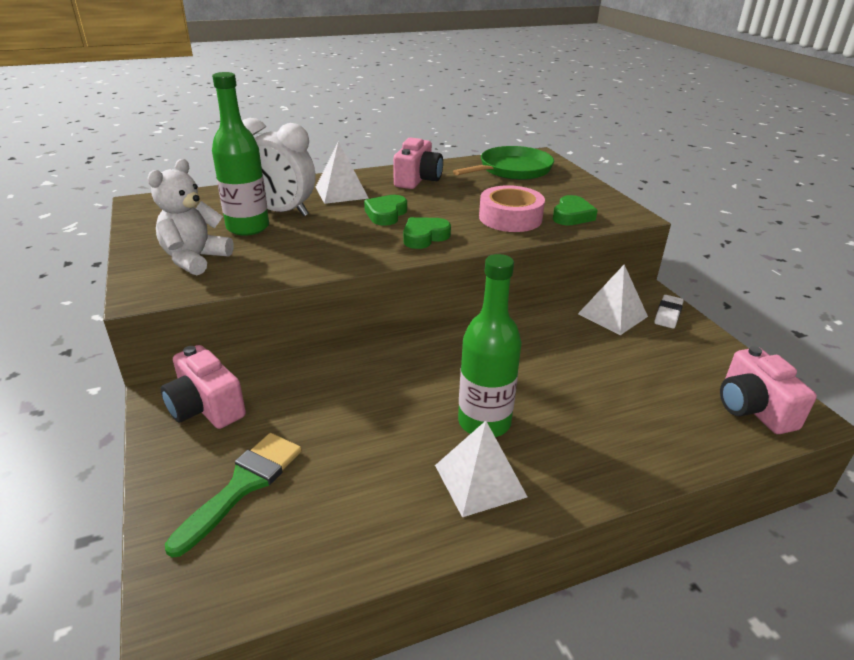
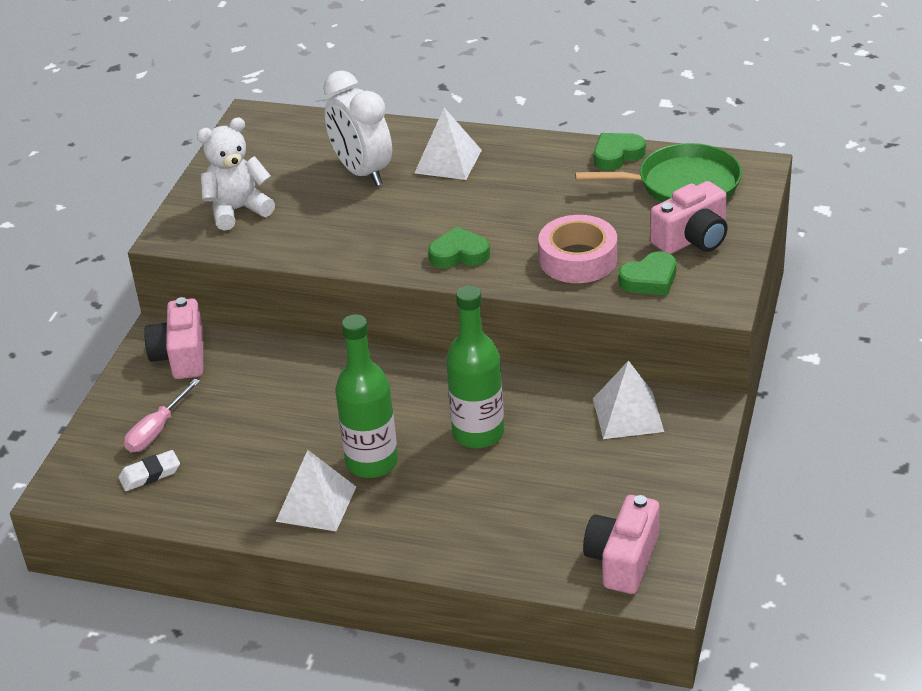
camera: 40 degrees right, 5 degrees up
(243, 485) = (157, 430): green brush -> pink screwdriver
(248, 227) = (313, 184): green bottle -> green bottle (478, 433)
(386, 214) = (457, 210): green heart -> green heart (617, 155)
(417, 180) = (550, 166): pink camera -> pink camera (692, 239)
(668, 314) = (689, 439): white eraser -> white eraser (150, 474)

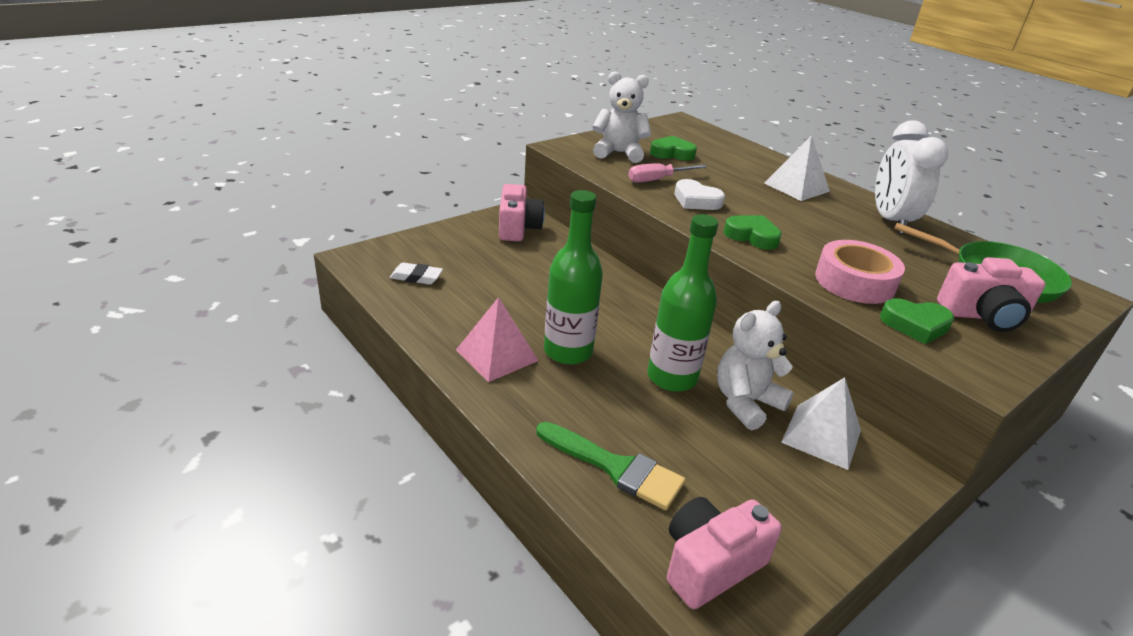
camera: 30 degrees right, 5 degrees down
(157, 430) = (453, 257): pink screwdriver -> pink screwdriver (657, 180)
(181, 356) = (518, 228): pink camera -> pink camera turned 150 degrees clockwise
(316, 503) = (497, 355): white pyramid -> pink pyramid
(362, 172) = (725, 169): white clock -> white clock (890, 221)
(373, 236) = (696, 200): none -> white heart
(503, 535) = (616, 468): none -> green brush
(553, 421) = (745, 403): none -> white teddy bear
(617, 155) = (946, 236): green heart -> green heart (672, 153)

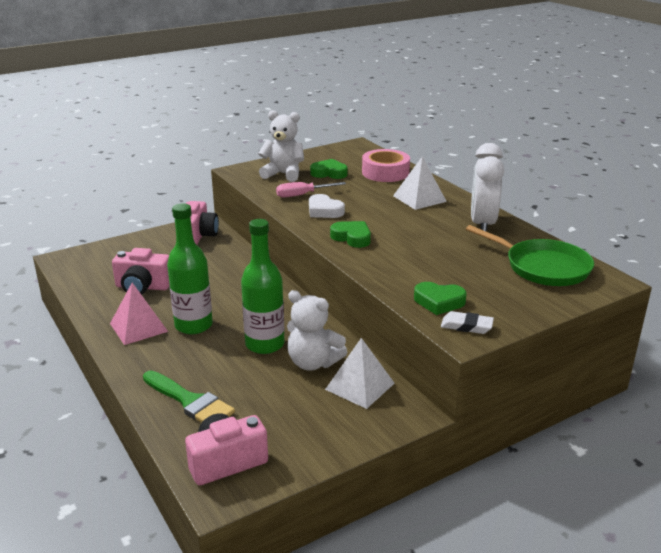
camera: 10 degrees right, 5 degrees down
(416, 277) = (102, 273): white eraser -> white eraser (466, 326)
(745, 403) = (313, 362): white teddy bear -> white teddy bear turned 120 degrees counterclockwise
(854, 282) = (413, 271): pink tape -> pink tape (385, 172)
(983, 316) = (502, 296): pink camera -> pink camera (142, 287)

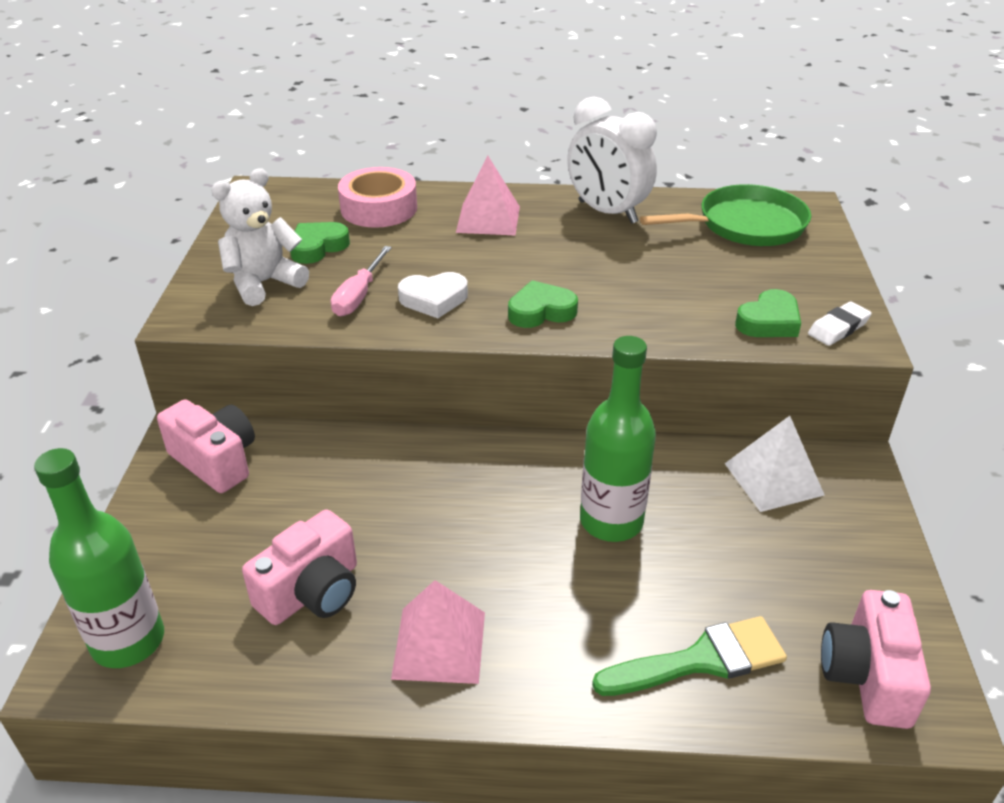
camera: 55 degrees left, 10 degrees up
(193, 325) = (494, 575): green bottle -> green bottle (128, 641)
(313, 362) = (692, 495): white teddy bear -> none
(419, 198) = (488, 219): white pyramid -> pink pyramid

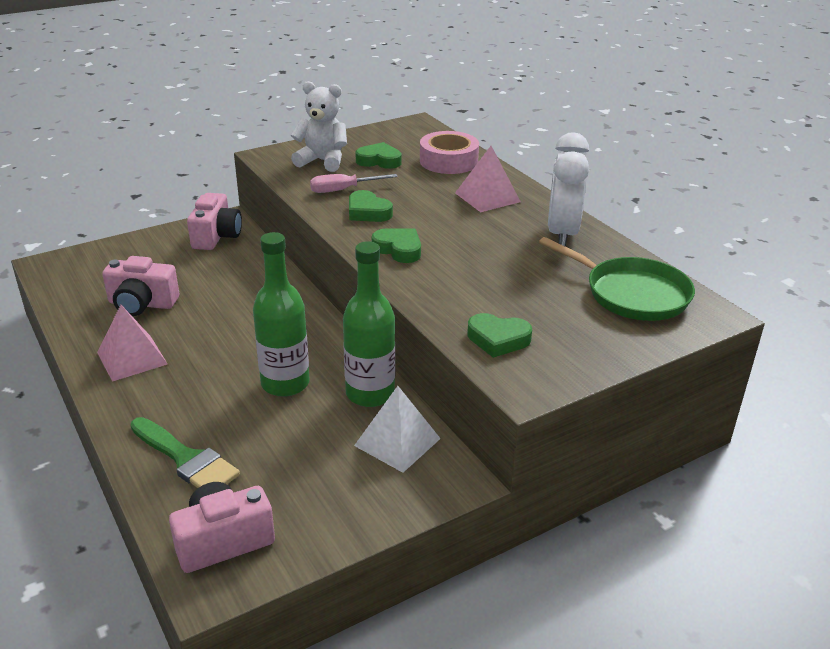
camera: 55 degrees right, 5 degrees down
(128, 641) = (73, 269): green bottle -> green bottle (370, 394)
(434, 299) = (368, 212): white heart -> green heart
(838, 328) = (529, 373): white eraser -> none

